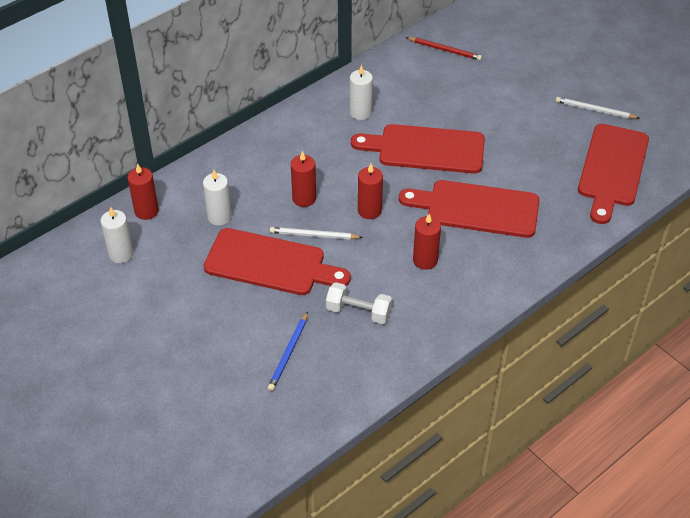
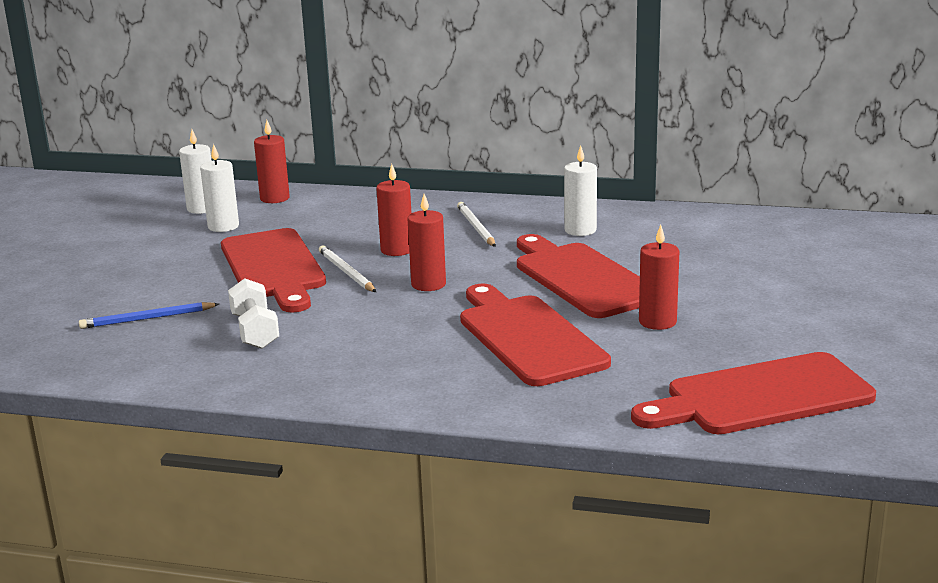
camera: 55 degrees right, 25 degrees down
(219, 217) = (311, 226): white candle -> white candle (223, 226)
(425, 260) = (390, 338): red candle -> red candle (657, 322)
(445, 50) = (773, 233): red pencil -> none
(595, 110) = (855, 347): white pencil -> white pencil (476, 227)

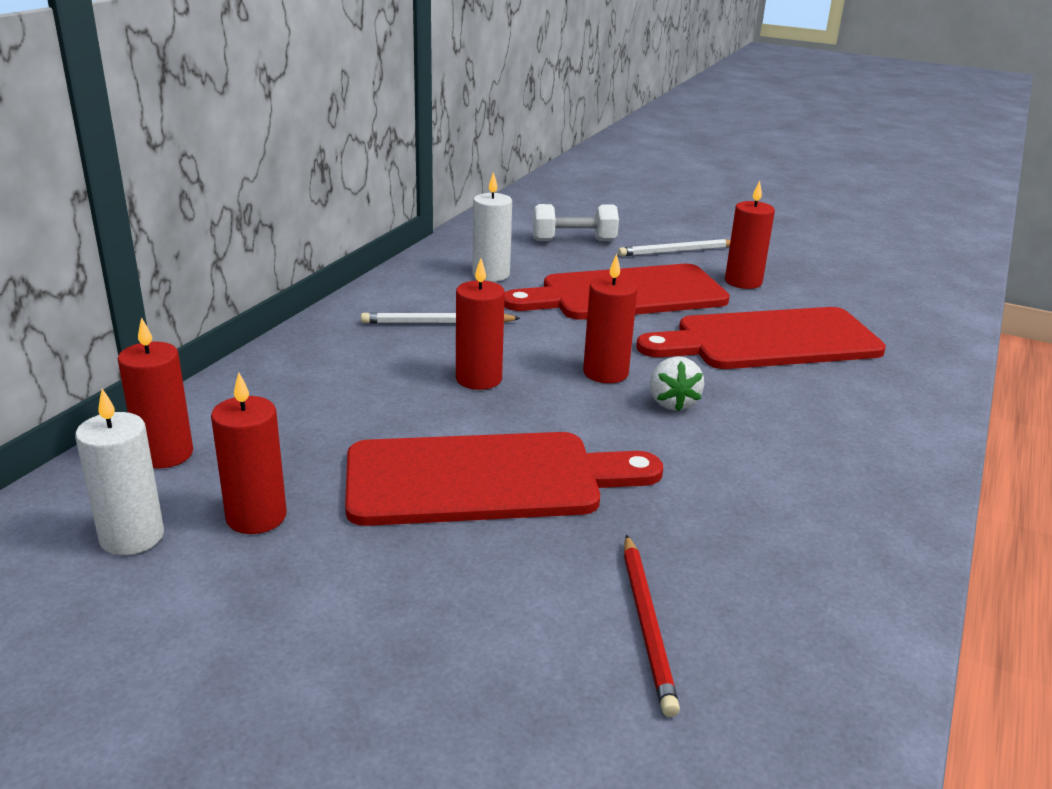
camera: 80 degrees left, 5 degrees up
(147, 319) = (647, 624): blue pencil -> red pencil
(223, 226) = (256, 517): white candle -> red candle
(255, 331) = (721, 513): white dumbbell -> white dumbbell (574, 241)
(346, 272) = (537, 422): white pencil -> white pencil (676, 251)
(394, 308) = (672, 403): none -> white strawberry
(760, 397) = (895, 274): red cutting board -> none

